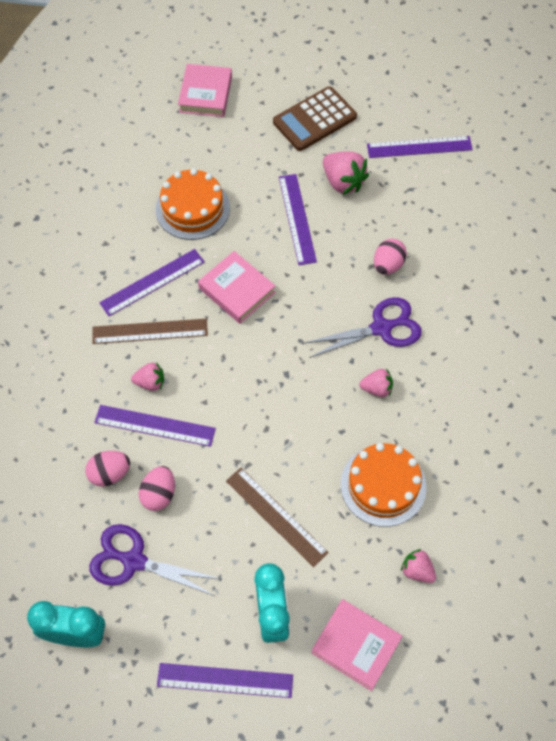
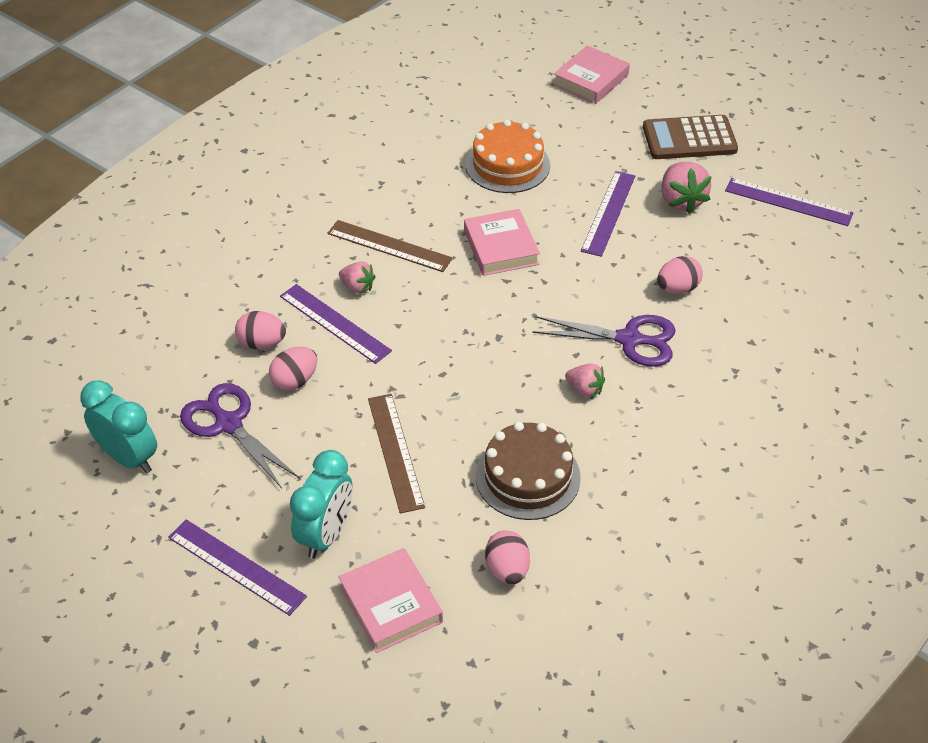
camera: 30 degrees right, 15 degrees down
(152, 282) = (422, 208): purple ruler -> none
(383, 485) = (527, 476): orange cake -> brown cake
(417, 570) = (507, 569): pink strawberry -> pink egg

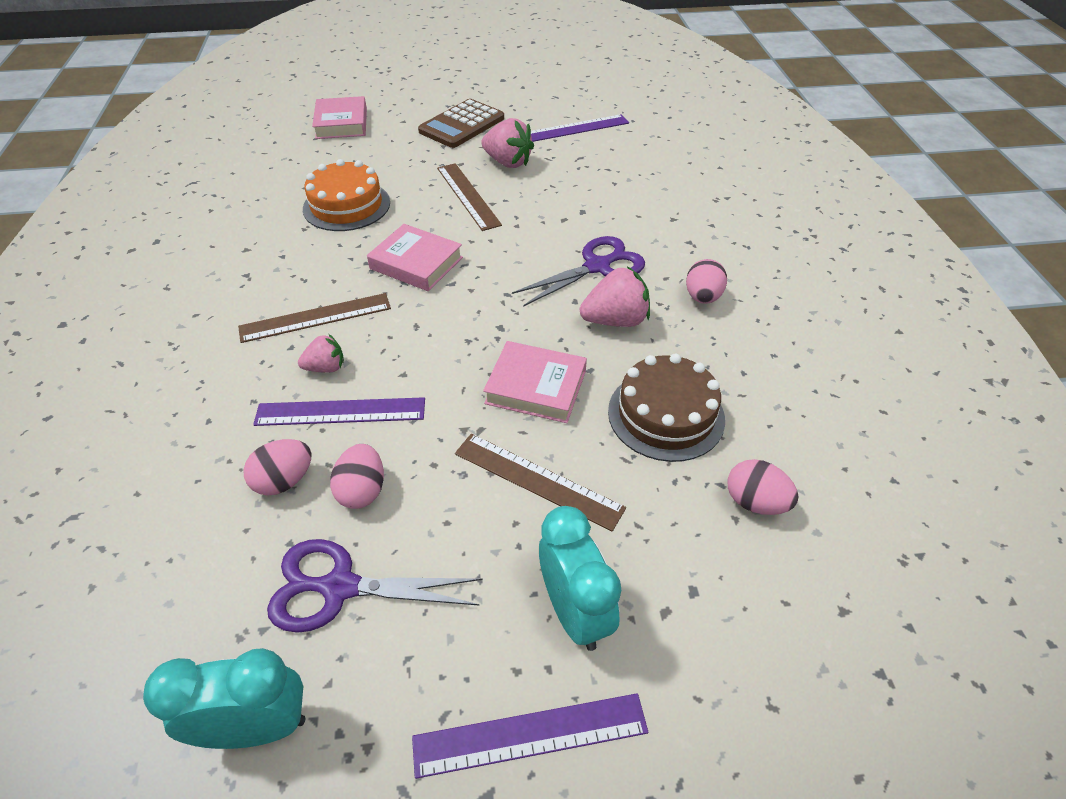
camera: 45 degrees left, 0 degrees up
(391, 604) = (716, 624): pink book -> pink book (536, 387)
(585, 389) = (615, 320): pink strawberry -> pink strawberry, size x1.66
(608, 213) = (468, 196): purple ruler -> brown ruler
(677, 289) = (582, 215): pink egg -> pink egg (702, 297)

